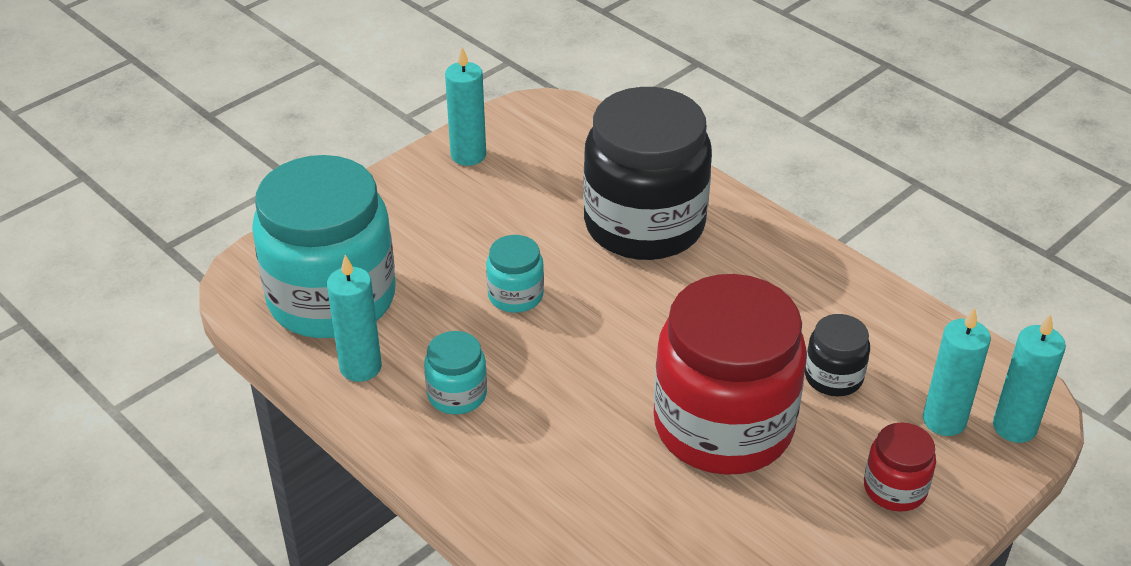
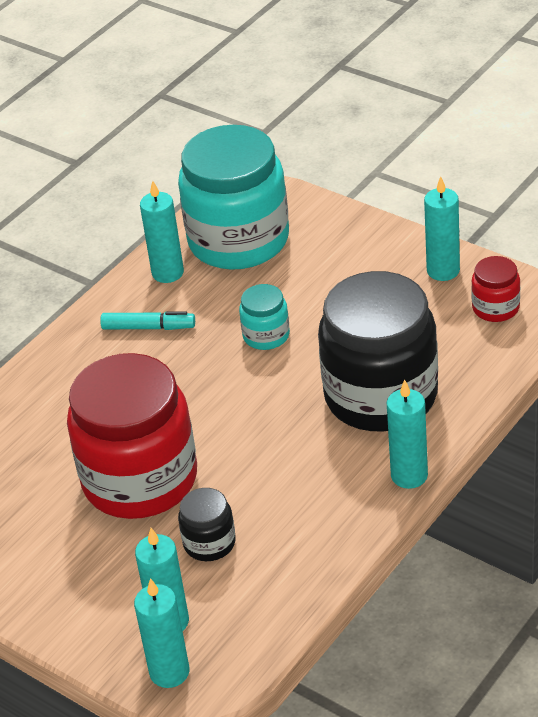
camera: 85 degrees right, 0 degrees up
(457, 394) = (148, 327): turquoise jar -> turquoise marker
(764, 222) = (409, 475): none -> turquoise candle
(895, 488) = (86, 592): red jar -> red jar (495, 308)

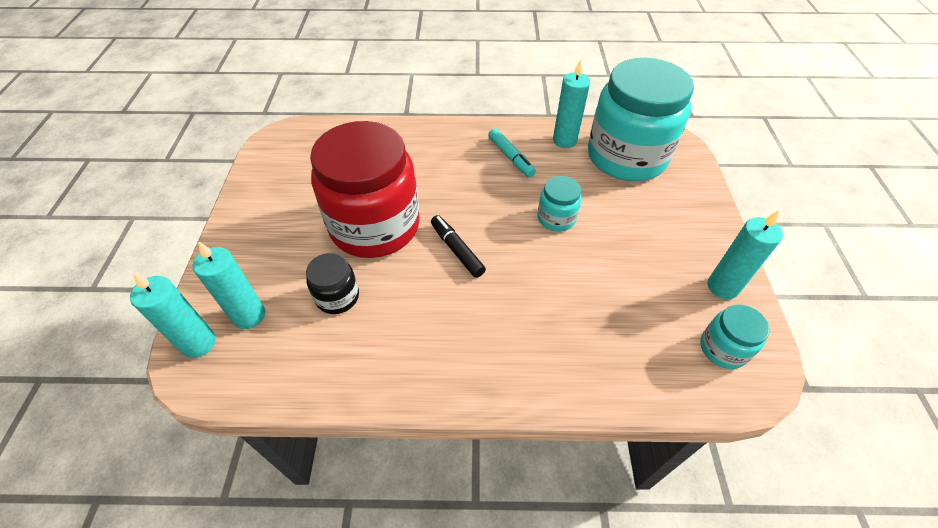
camera: 50 degrees right, 10 degrees up
(235, 428) = (456, 250): none -> black marker
(381, 396) = (557, 321): black jar -> none
(409, 475) = (488, 393): turquoise candle -> none
(495, 308) = (723, 348): red jar -> turquoise jar

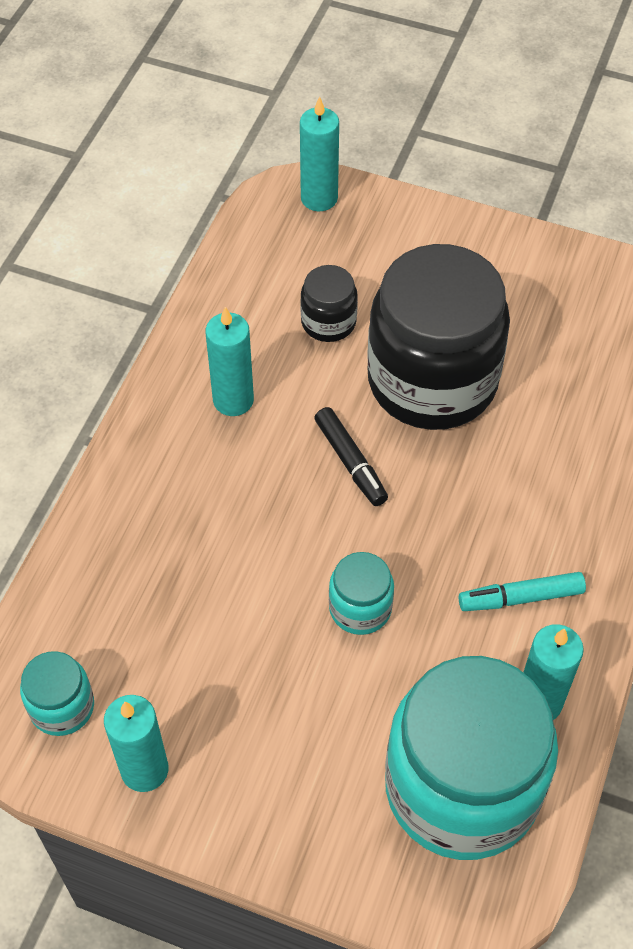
camera: 110 degrees right, 5 degrees up
(249, 315) = (337, 241): turquoise candle -> turquoise candle (233, 400)
(375, 226) = (432, 380): red jar -> black jar
(456, 250) = (350, 462): black marker -> black marker turned 75 degrees clockwise

